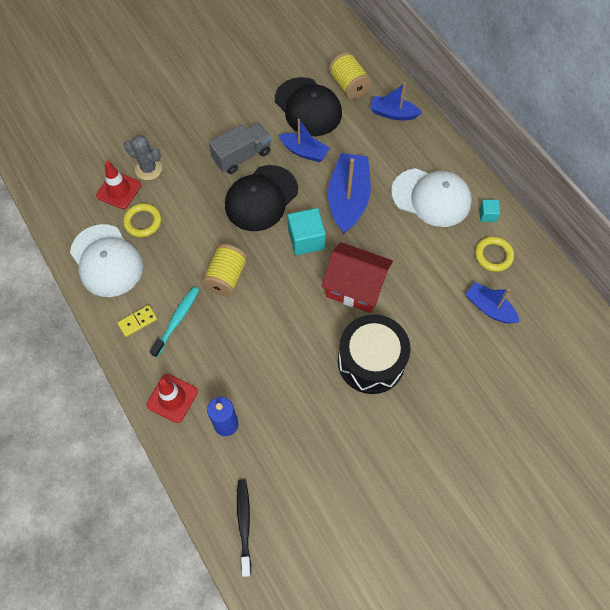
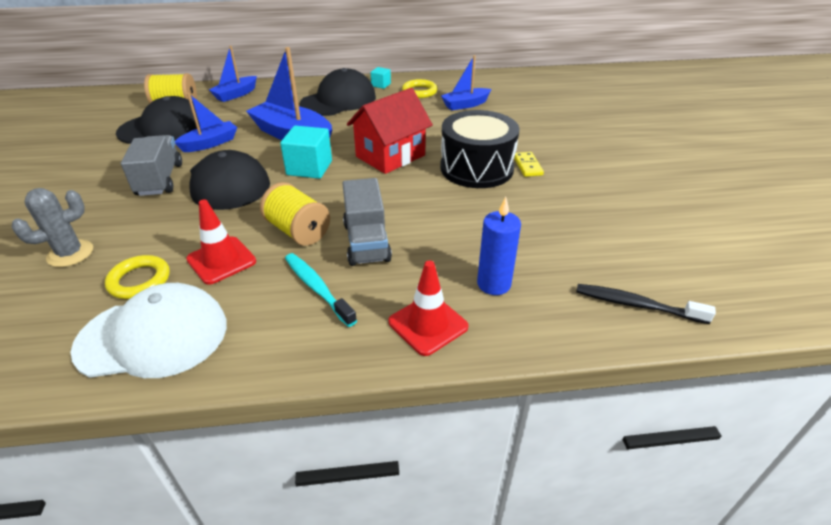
camera: 65 degrees left, 25 degrees down
(119, 190) = (60, 291): red traffic cone -> red traffic cone (221, 260)
(138, 321) = (284, 328): yellow domino -> yellow domino (527, 166)
(234, 325) = (366, 242): none -> grey truck
(431, 197) = (338, 100): white cap -> black cap

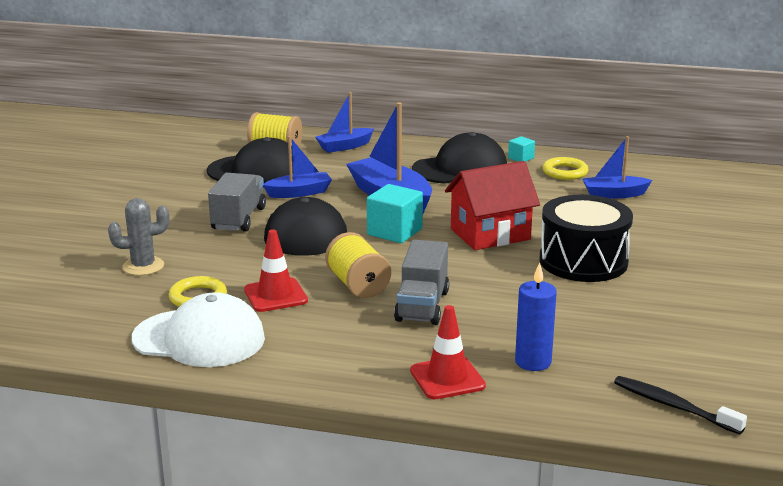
camera: 20 degrees right, 15 degrees down
(317, 288) = (356, 332): turquoise toothbrush -> none
(527, 166) = (646, 269): yellow domino -> none

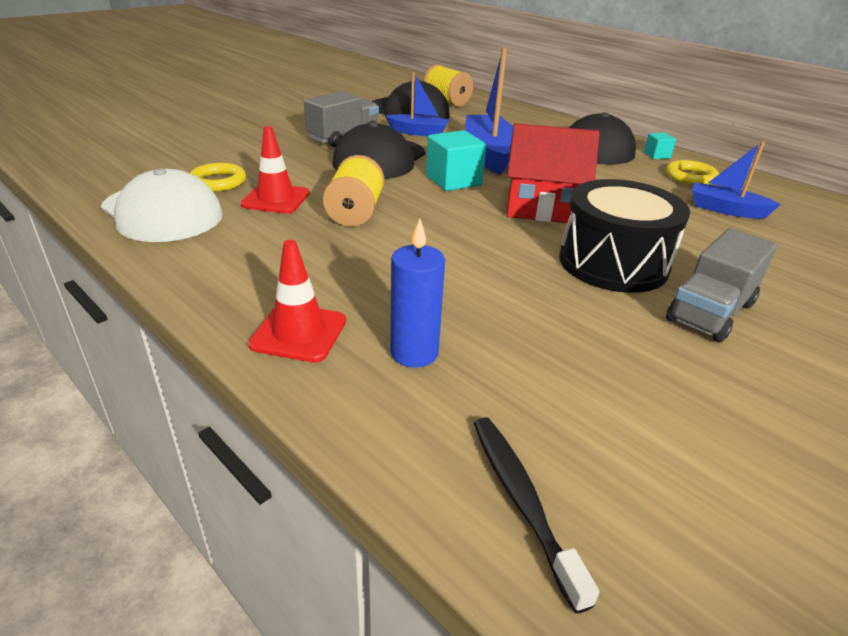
camera: 30 degrees right, 10 degrees up
(143, 266) = (221, 149): grey cactus -> none
(344, 146) = (504, 112): blue boat -> none
(422, 306) = (384, 250): grey truck -> grey truck (710, 312)

